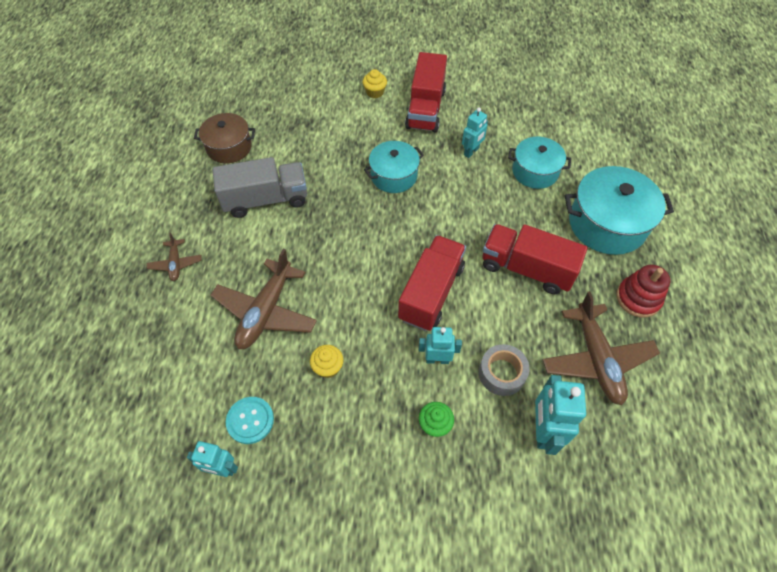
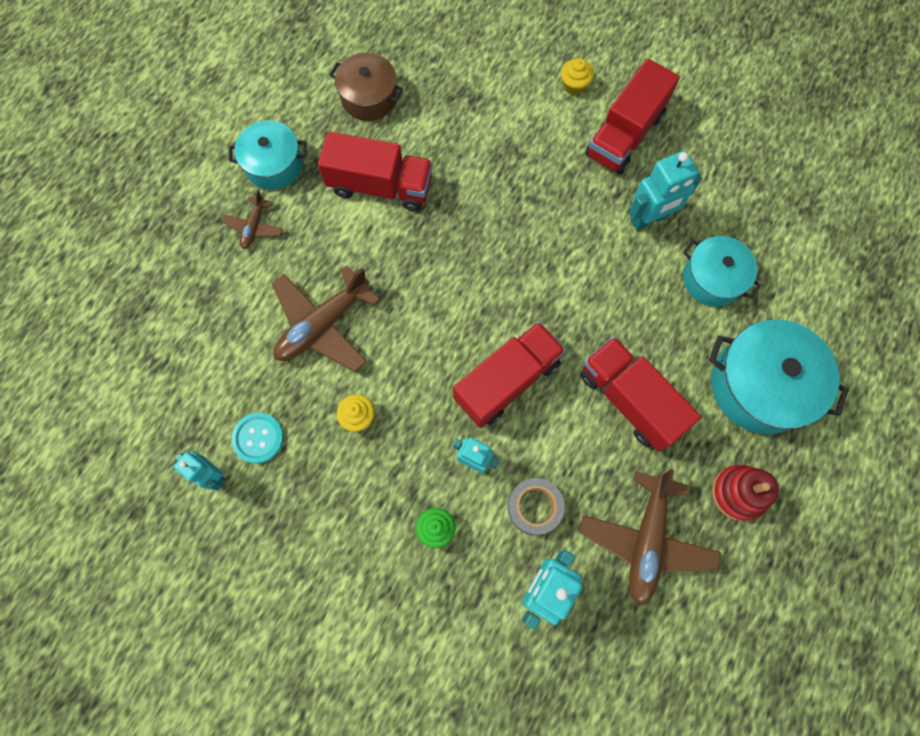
camera: 25 degrees right, 15 degrees up
(266, 200) = (380, 186): grey truck -> red truck
(394, 176) = (539, 214): turquoise pot -> turquoise pot (274, 165)
(471, 151) = (649, 219): turquoise robot -> turquoise robot, size x1.55

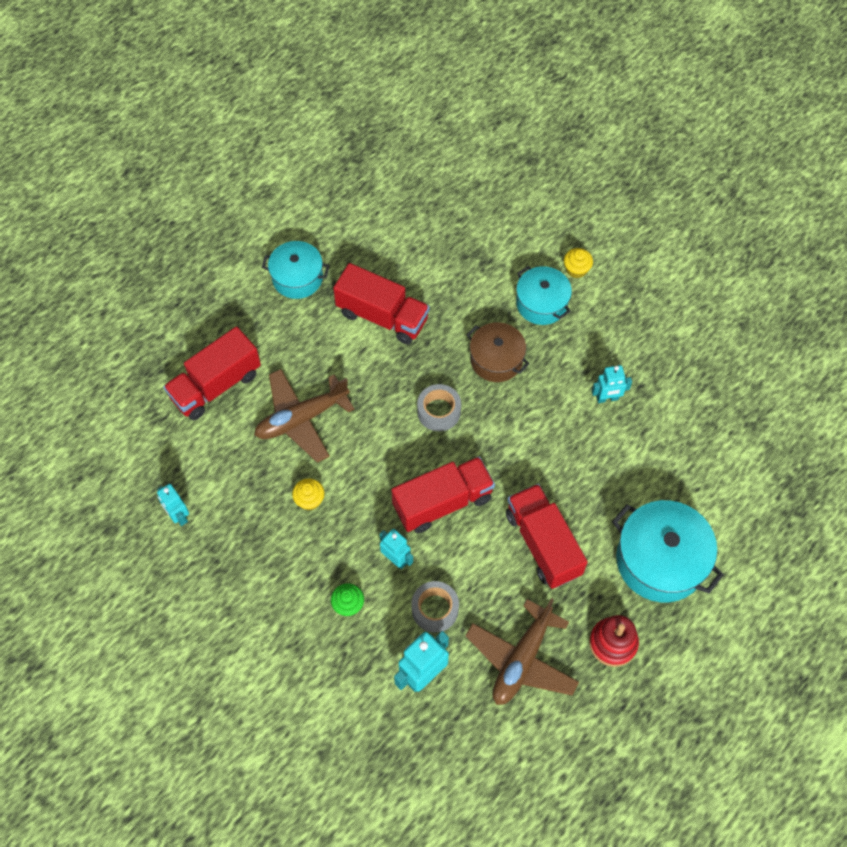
camera: 15 degrees right, 10 degrees down
(254, 227) = (267, 325): brown plane -> none
(258, 438) = (223, 496): turquoise button -> none
(369, 97) = (394, 239): brown pot -> brown pot (496, 359)
(473, 278) = (439, 411): none -> grey tape
(625, 135) = (608, 322): red truck -> red truck (216, 385)
(649, 219) = (607, 398): turquoise robot -> turquoise robot, size x0.65
(712, 279) = (647, 462): turquoise pot -> turquoise pot (541, 303)

